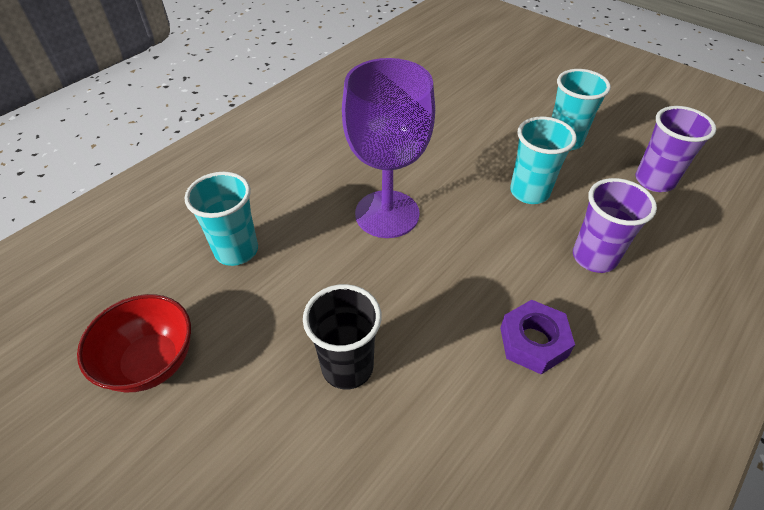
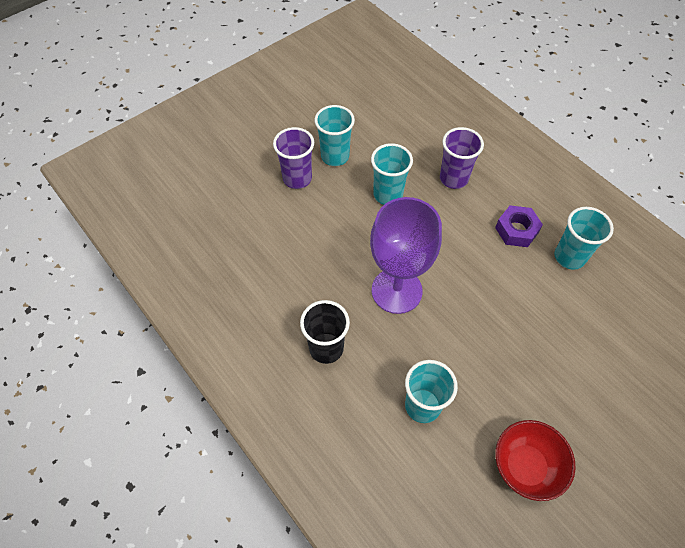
camera: 80 degrees left, 10 degrees up
(347, 367) = (532, 335): black cup -> black cup (326, 348)
(509, 424) = (569, 257): none -> turquoise cup
(654, 181) = (388, 122): purple cup -> purple cup (297, 178)

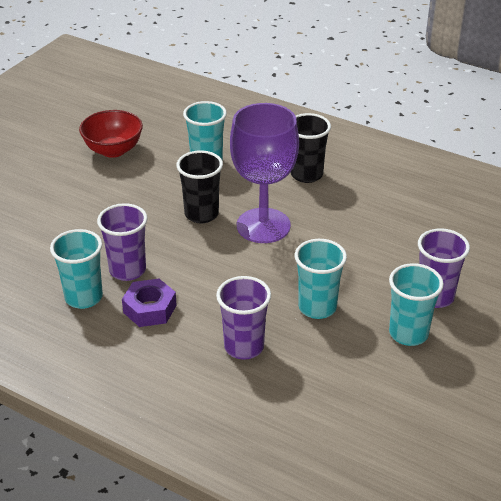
camera: 160 degrees right, 20 degrees down
(449, 324) = (201, 214): none -> black cup
(529, 275) = (127, 270): none -> purple cup

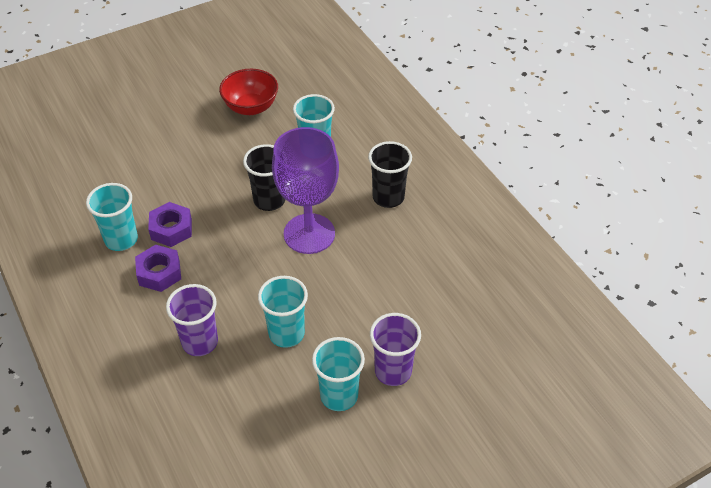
camera: 30 degrees right, 10 degrees up
(127, 270) = (171, 229): purple cup -> purple nut

